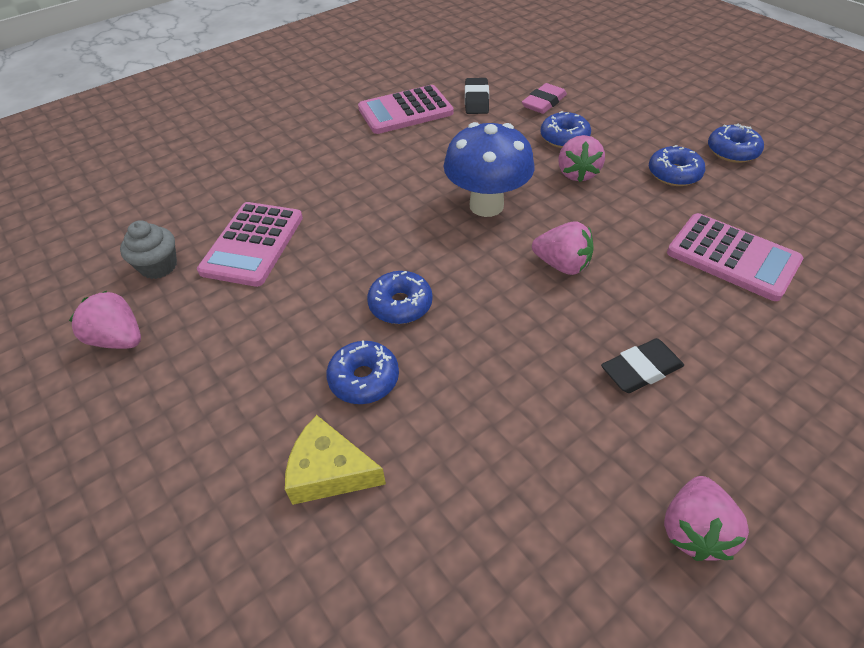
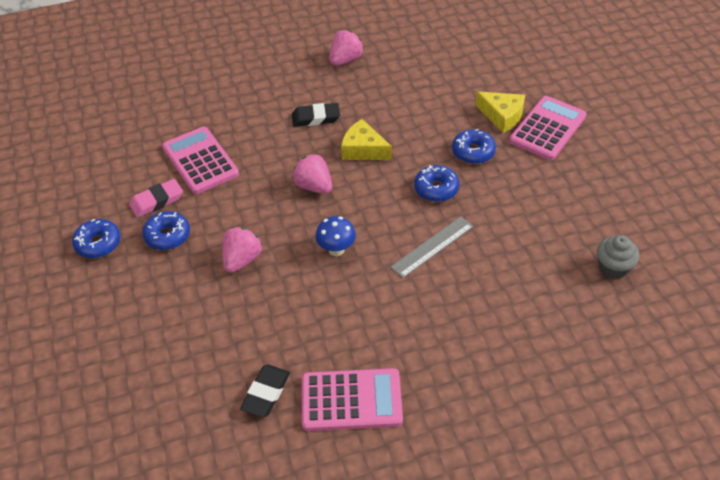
camera: 160 degrees left, 0 degrees up
(119, 339) = (632, 215): pink strawberry -> none
(253, 244) = (536, 267): pink calculator -> pink calculator (547, 129)
(380, 235) = (432, 246): none -> grey ruler
(486, 205) = (336, 250): blue mushroom -> blue mushroom, size x0.54
(531, 335) = (363, 149): none -> yellow cheese
(544, 103) = (200, 363): pink eraser -> pink eraser (157, 201)
(564, 138) = (220, 305): blue donut -> none

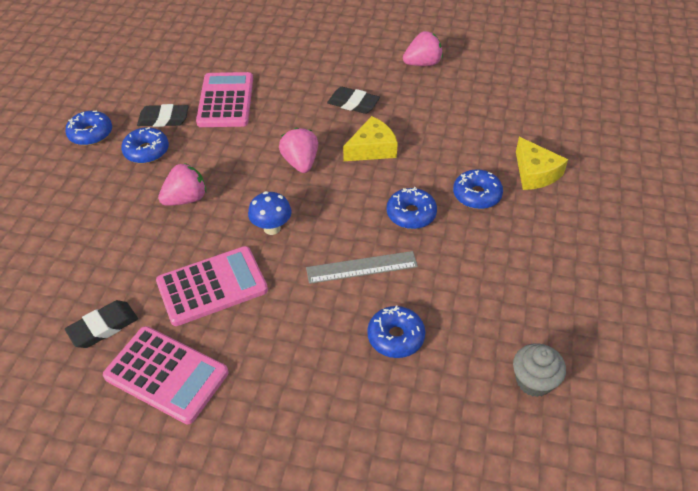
camera: 30 degrees right, 0 degrees up
(157, 201) = (164, 119): pink eraser -> black eraser
(363, 149) = (372, 149): yellow cheese -> yellow cheese turned 90 degrees clockwise
(498, 285) = (395, 337): none -> blue donut
(547, 129) = (574, 205): pink calculator -> pink calculator (212, 286)

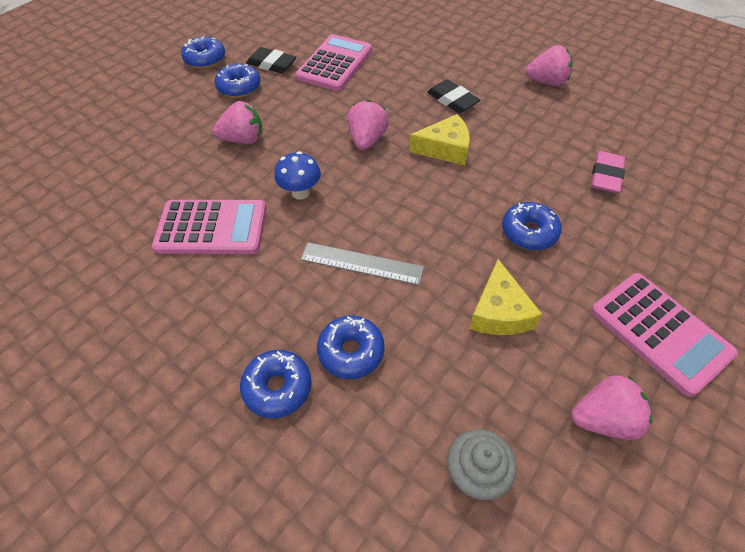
camera: 25 degrees right, 5 degrees up
(103, 327) = (98, 229): black eraser -> none
(166, 374) = (117, 296): pink calculator -> pink calculator (659, 332)
(411, 214) = (445, 227): blue donut -> blue donut (277, 387)
(510, 130) = (606, 176): none -> pink eraser
(535, 173) = (610, 231): yellow cheese -> yellow cheese (499, 312)
(597, 309) = (603, 418): none -> pink strawberry

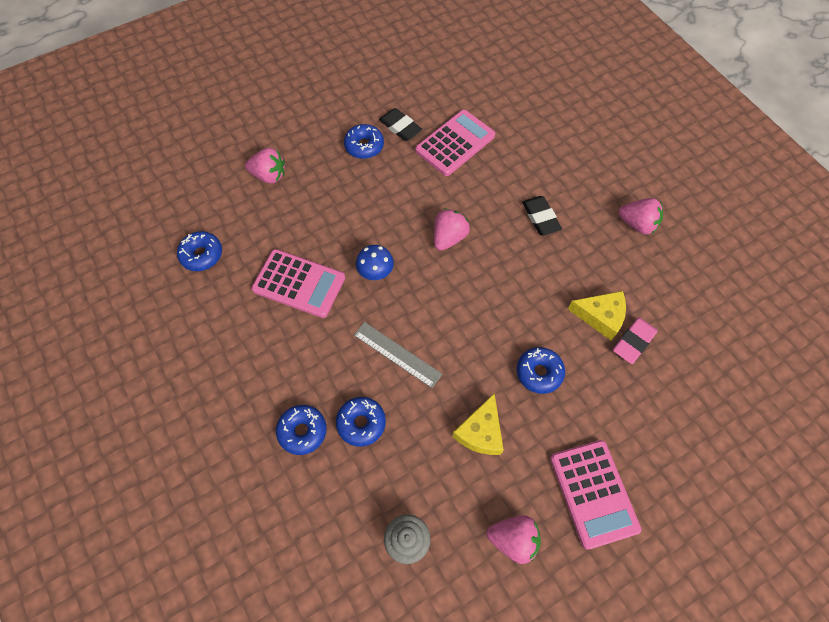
camera: 20 degrees right, 10 degrees up
(205, 59) = (346, 104): blue donut -> blue donut (202, 255)
(243, 139) = (349, 204): pink strawberry -> pink strawberry (269, 175)
(445, 149) = (510, 268): yellow cheese -> yellow cheese (600, 316)

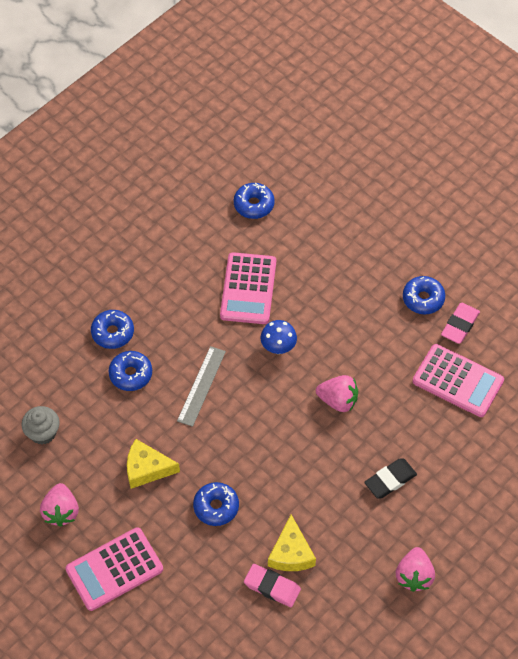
camera: 75 degrees right, 5 degrees down
(269, 175) = (357, 228): pink strawberry -> none
(400, 127) = (460, 325): black eraser -> pink eraser

